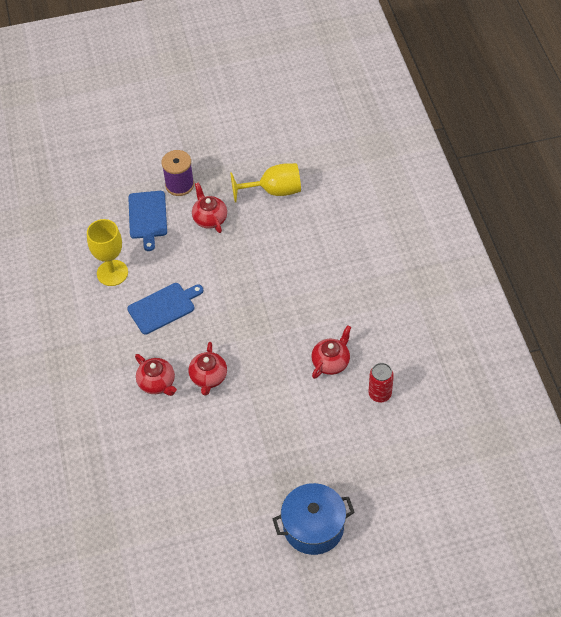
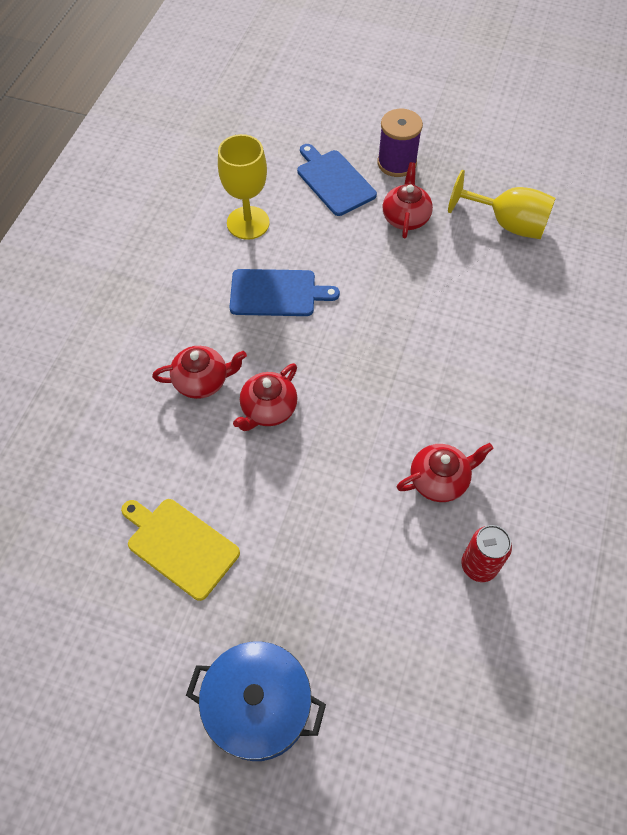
camera: 30 degrees right, 5 degrees up
(147, 217) = (334, 181): blue cutting board -> blue cutting board turned 120 degrees clockwise
(157, 383) = (202, 381): red teapot -> red teapot turned 90 degrees counterclockwise
(213, 477) = (180, 546): none -> yellow cutting board

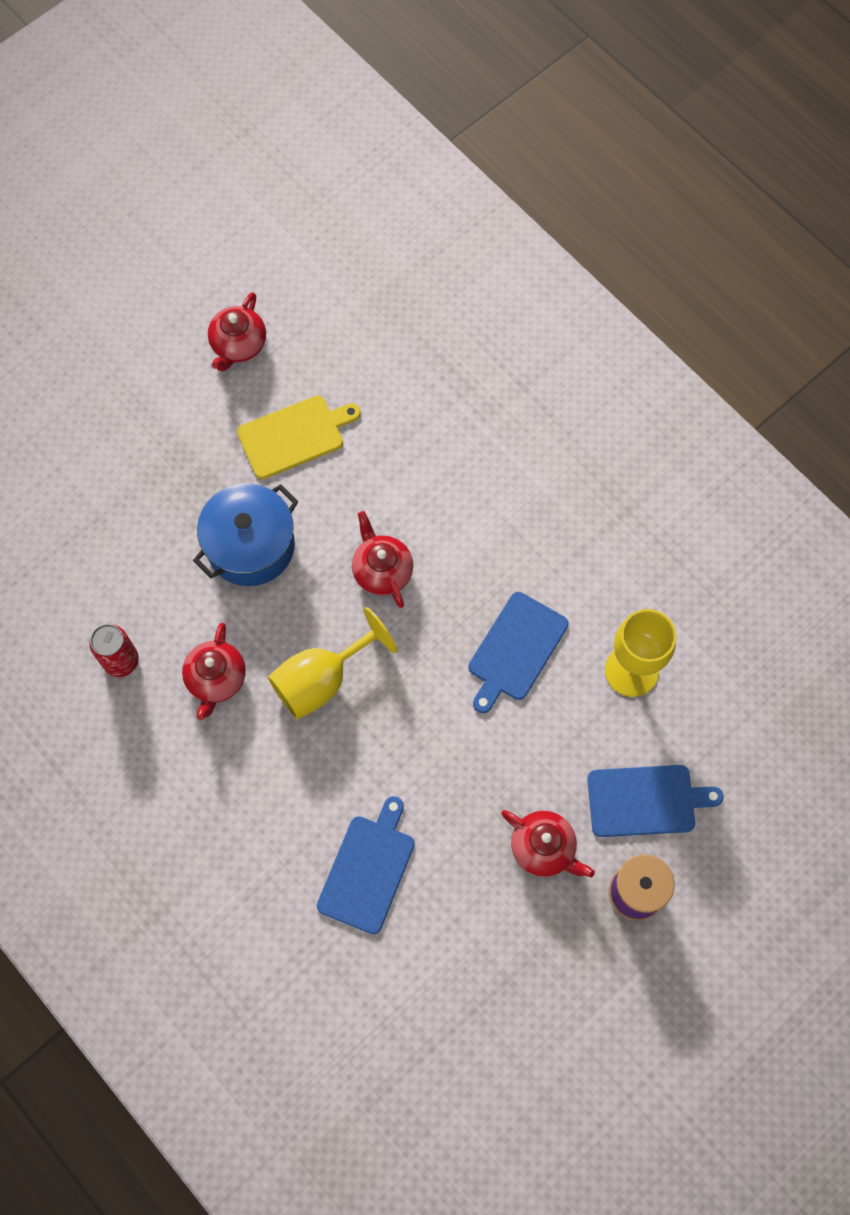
camera: 120 degrees right, 10 degrees up
(202, 381) = (449, 528): red teapot -> red teapot (238, 345)
(258, 707) = (129, 432): blue pot -> blue pot (250, 546)
(498, 304) = (368, 869): none -> blue cutting board
(507, 224) = (468, 961): yellow goblet -> yellow goblet (321, 680)

